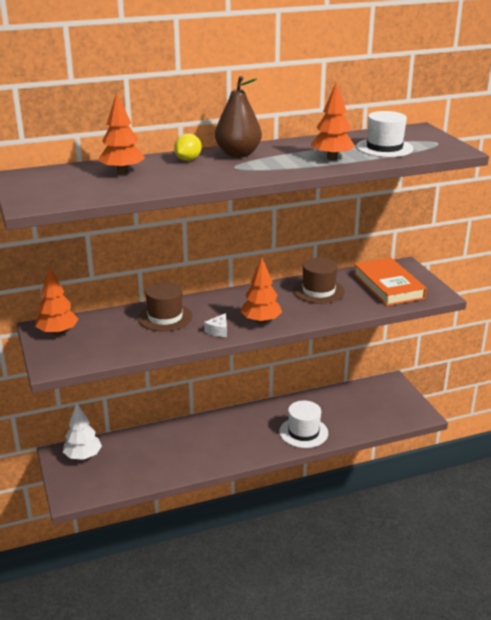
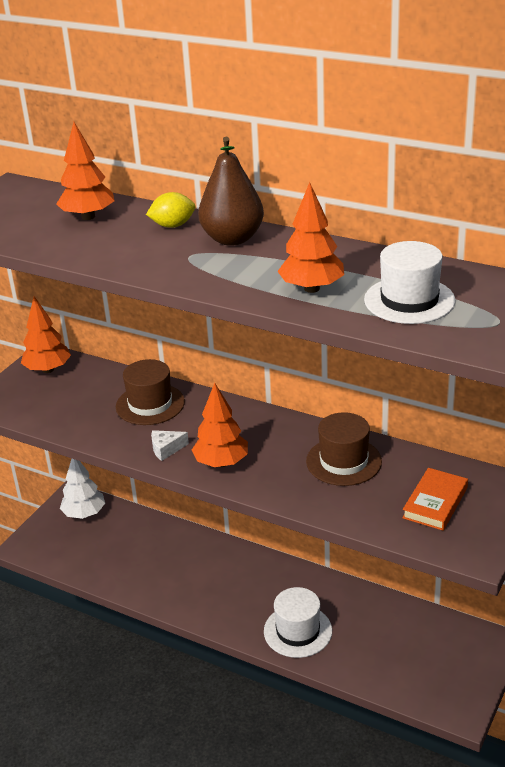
camera: 50 degrees right, 5 degrees up
(388, 286) = (435, 502): orange book -> orange book, size x0.63

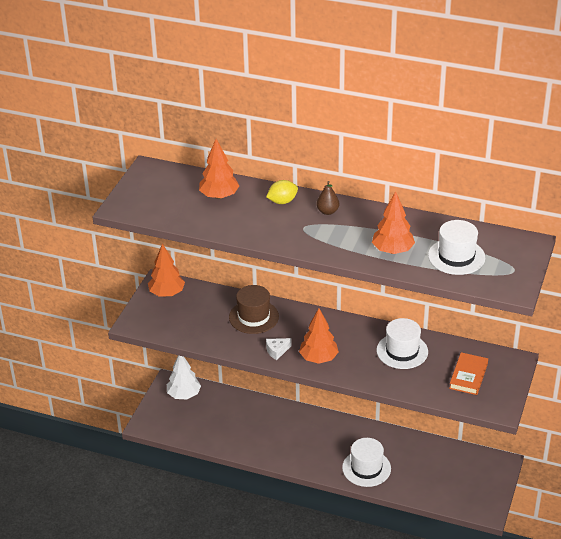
camera: 10 degrees left, 5 degrees up
(232, 239) = (327, 211): brown pear -> brown pear, size x0.53
(343, 461) = (402, 351): brown hat -> white hat

